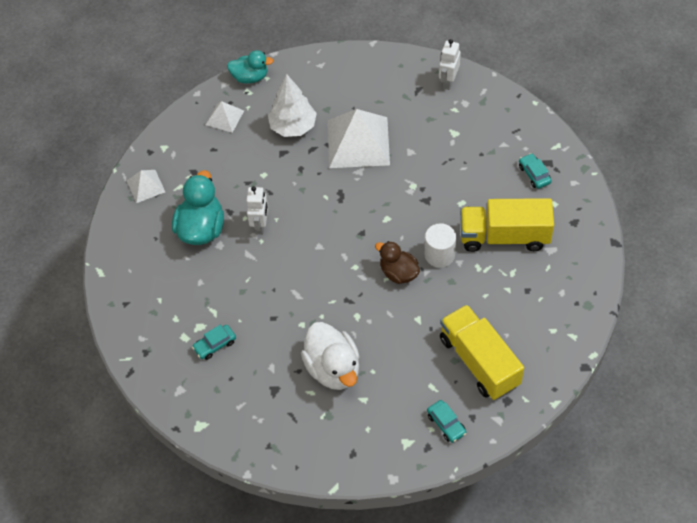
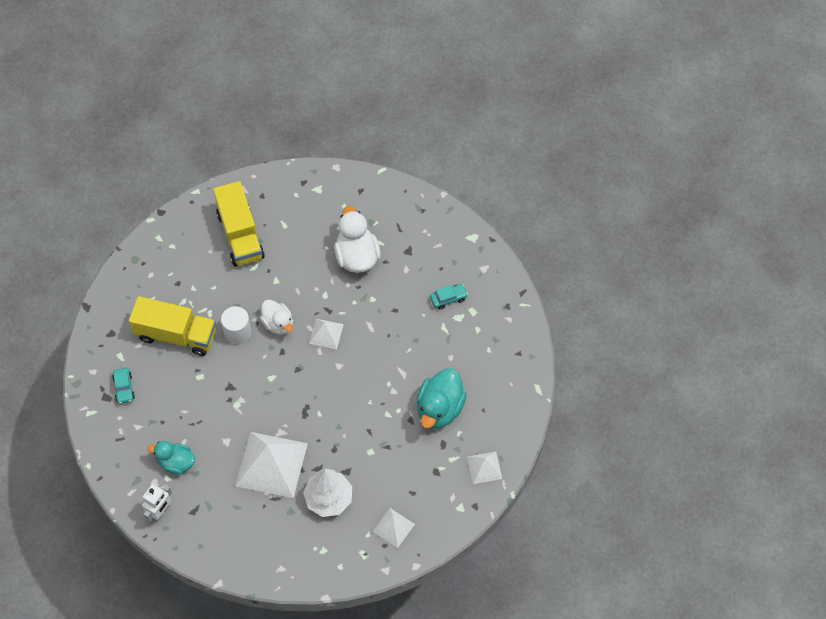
camera: 170 degrees left, 5 degrees up
(250, 77) = (357, 571): turquoise duck -> turquoise duck (176, 463)
(260, 225) = (385, 399): white robot -> none
(342, 275) = (326, 333): none -> white pyramid
(398, 273) = (278, 324): brown duck -> white duck
(446, 424) = (283, 195): turquoise car -> none

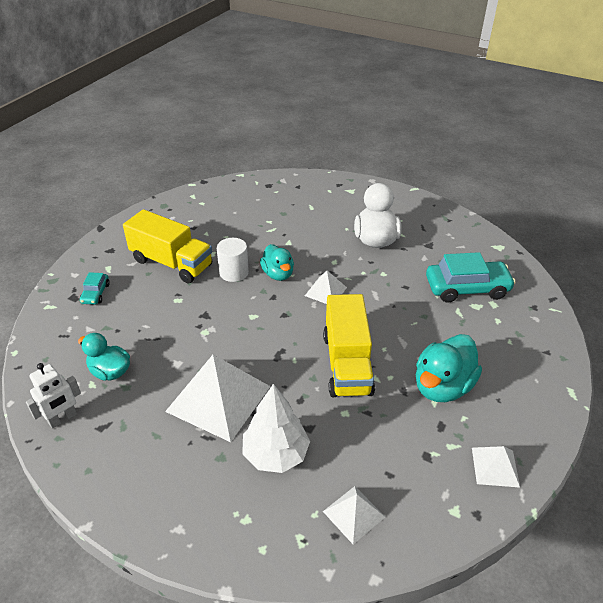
camera: 15 degrees right, 20 degrees down
(240, 235) = (267, 207): yellow truck -> yellow truck (347, 364)
(278, 324) = (278, 274): white duck -> turquoise duck
(448, 298) = (467, 288): turquoise car -> turquoise car, size x2.03

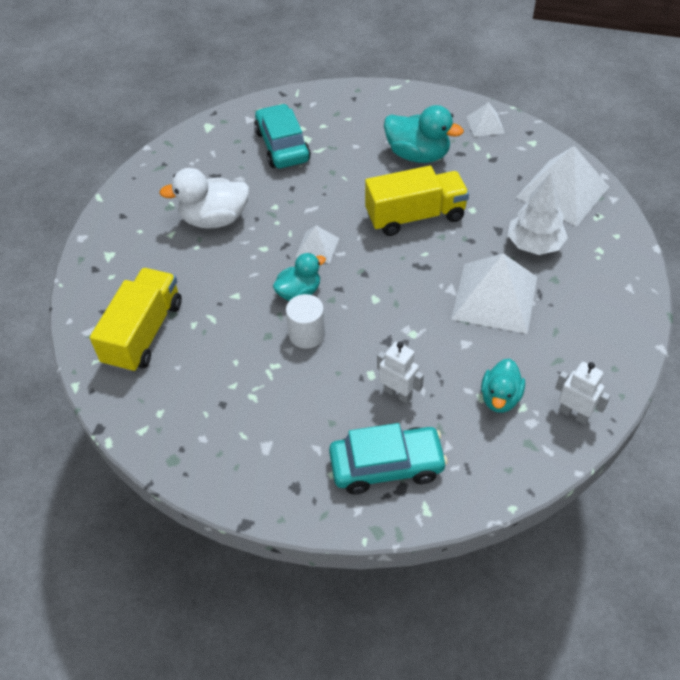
camera: 100 degrees left, 10 degrees up
(95, 293) = (386, 466): turquoise car -> turquoise car, size x2.03
(151, 311) = (398, 393): none -> white robot
(172, 263) = (305, 403): yellow truck -> yellow truck (144, 333)
(354, 514) = (562, 192): white pyramid -> white pyramid, size x1.99

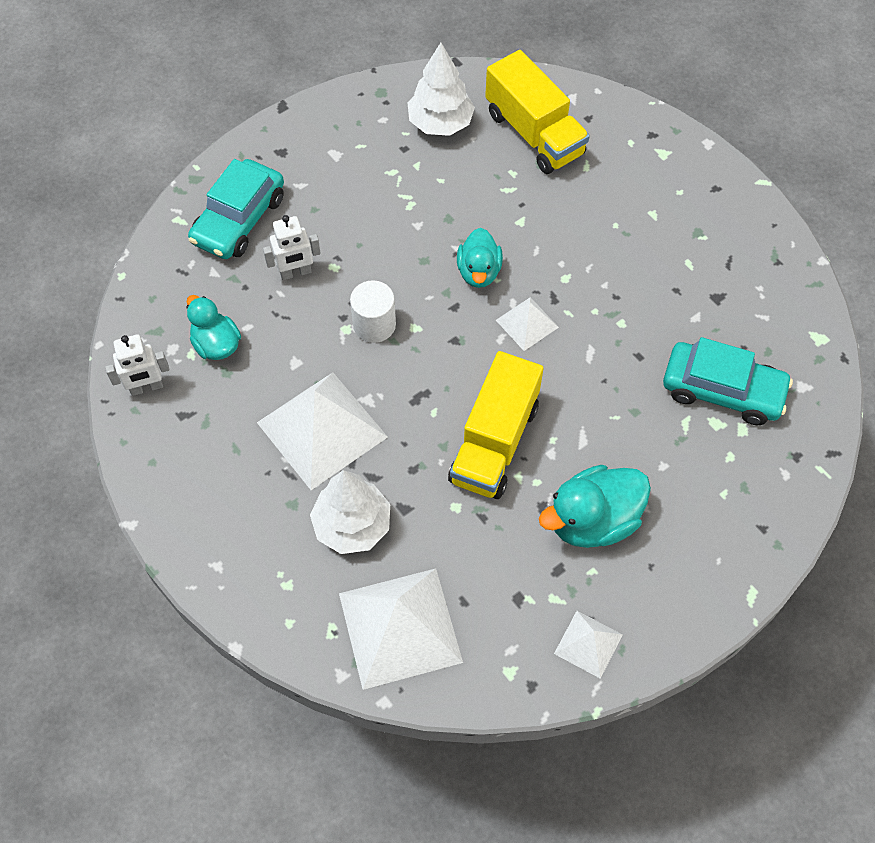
camera: 125 degrees right, 10 degrees up
(177, 397) = (440, 123): none -> white tree
(214, 219) = (645, 260): white duck -> none
(307, 334) = (423, 248): white cylinder -> white cylinder (374, 324)

